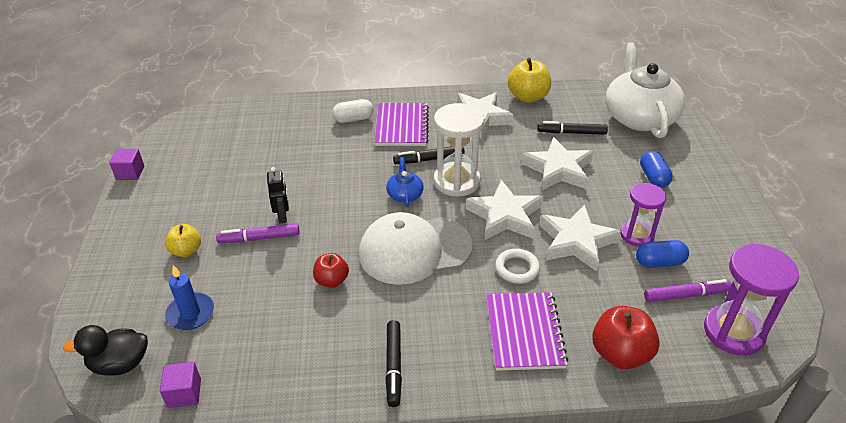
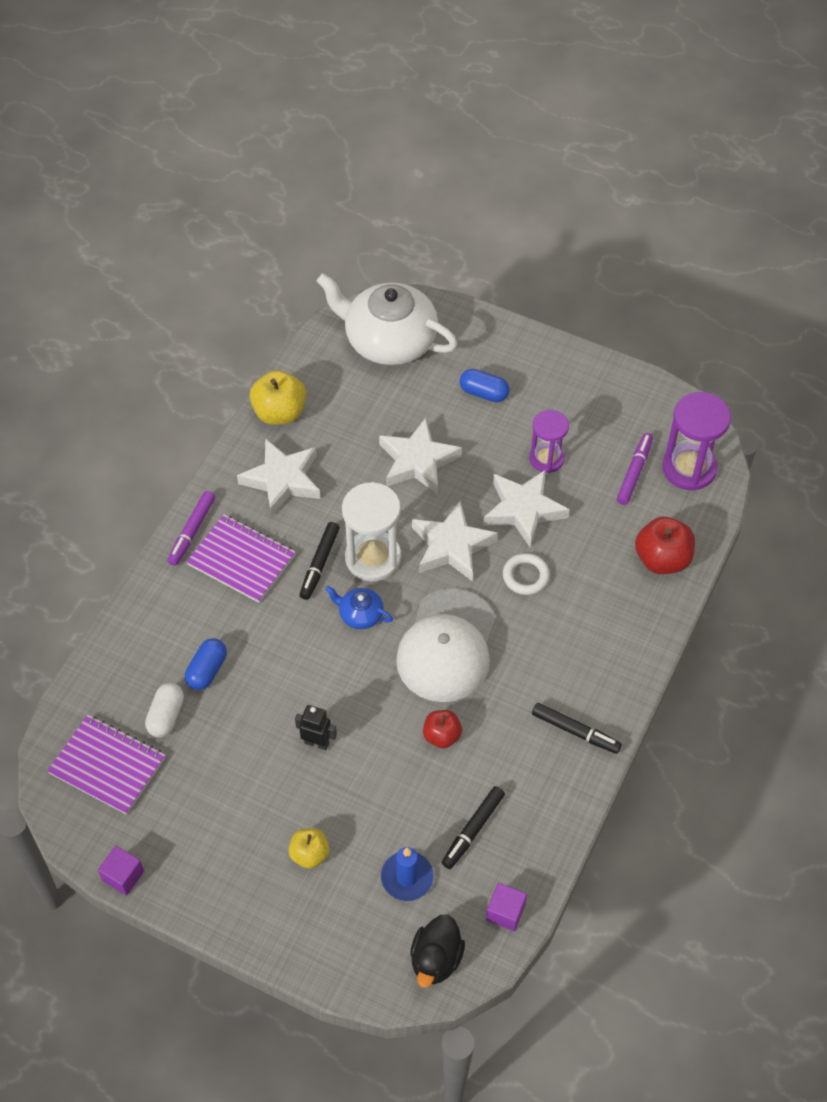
camera: 60 degrees left, 15 degrees up
(259, 238) = (337, 777): purple marker -> purple marker (192, 531)
(353, 119) = (190, 601): white capsule -> white capsule (166, 716)
(524, 332) = (600, 614): purple notebook -> purple notebook (107, 766)
(571, 133) = (370, 413): black marker -> black marker (473, 830)
(659, 262) = (588, 465): blue capsule -> blue capsule (207, 670)

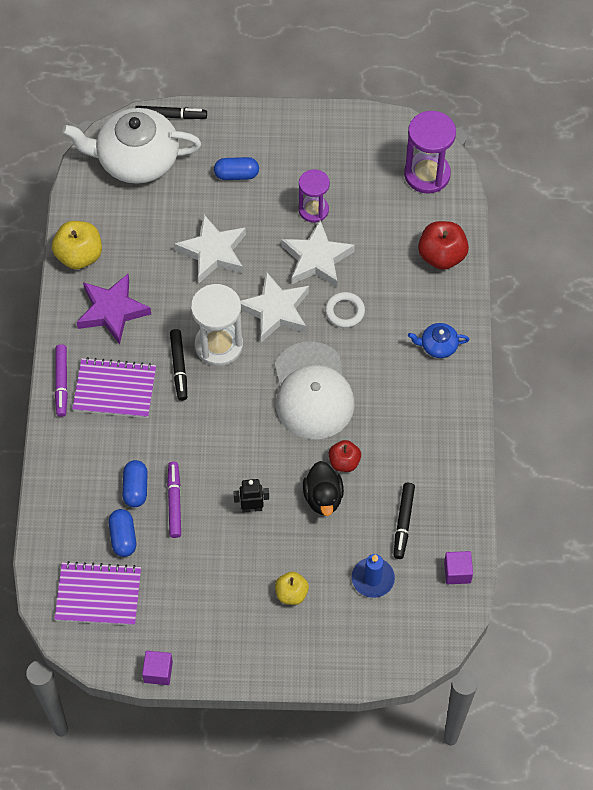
camera: 25 degrees left, 5 degrees up
(166, 716) = (123, 537): white capsule -> blue capsule
(282, 480) = (112, 311): white star -> purple star
(360, 614) = (232, 394): blue teapot -> blue teapot (438, 345)
(436, 959) = (424, 628): black duck -> black duck (323, 497)
(575, 731) = (442, 416): black marker -> black marker (171, 116)
(634, 472) = (387, 194): purple marker -> purple marker (174, 502)

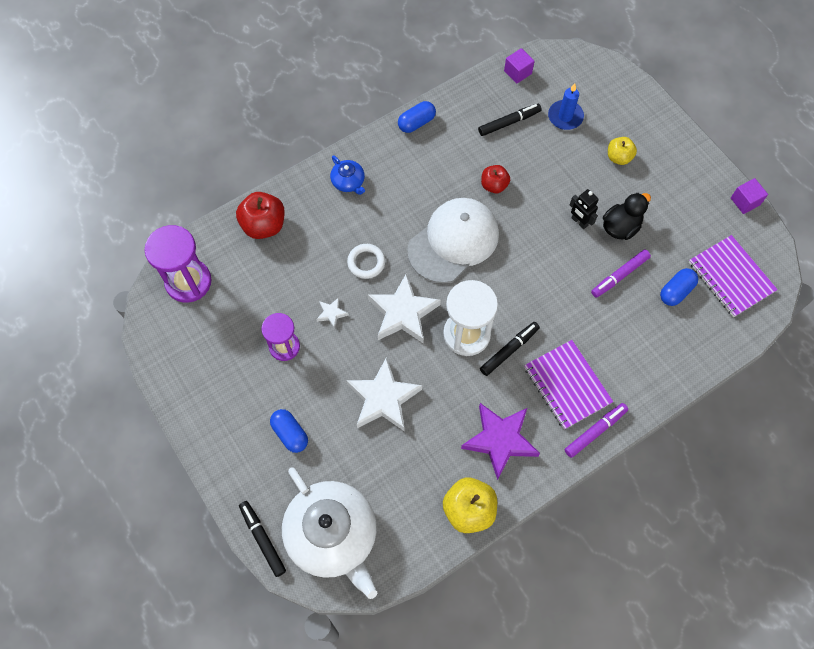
camera: 125 degrees left, 5 degrees up
(136, 488) = (632, 310): blue capsule -> blue capsule (416, 123)
(316, 259) = (331, 313): white star -> white star, size x0.44
(323, 497) = (532, 182): black duck -> black duck (620, 227)

